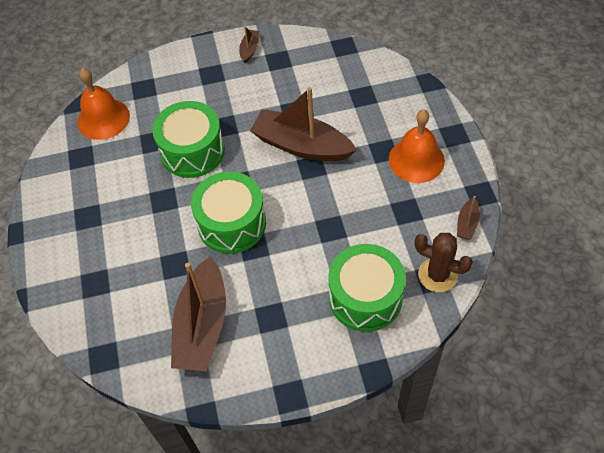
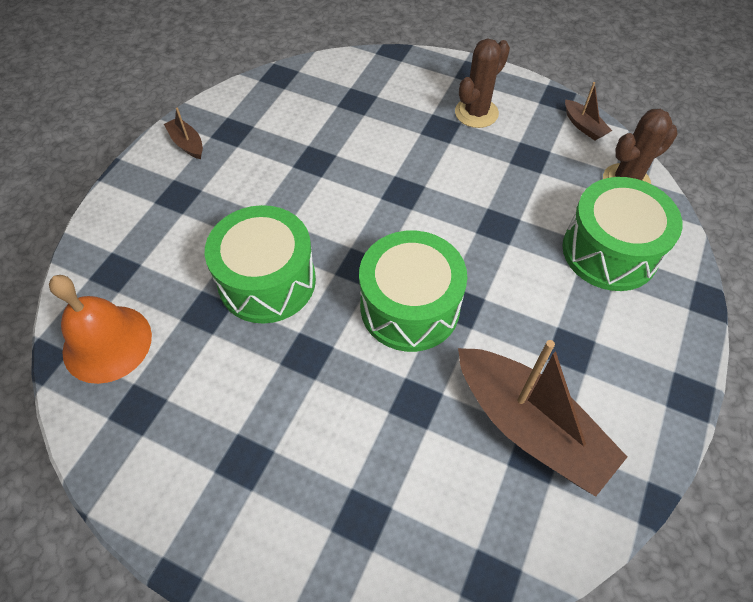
camera: 55 degrees left, 0 degrees up
(301, 145) = (367, 182): brown boat -> none
(416, 160) = (476, 113): orange bell -> brown cactus

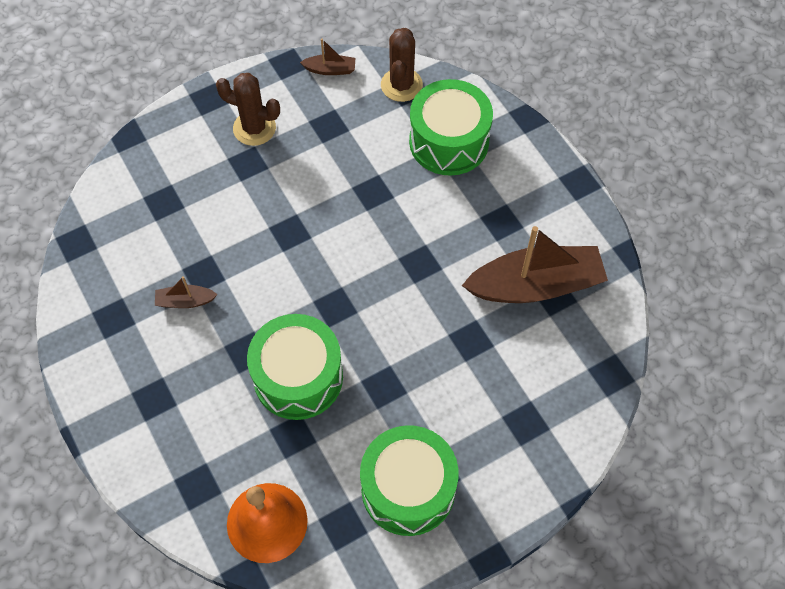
camera: 55 degrees left, 5 degrees up
(187, 144) = (97, 361): brown boat -> brown boat (185, 301)
(410, 307) = (396, 295): green drum -> green drum (408, 489)
(476, 113) = (254, 128): brown cactus -> brown cactus turned 60 degrees counterclockwise

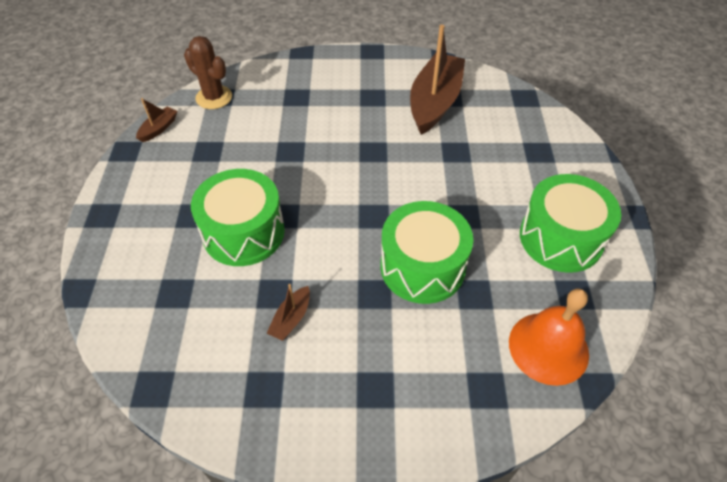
camera: 60 degrees left, 10 degrees down
(254, 128) = (164, 196): brown cactus -> none
(449, 141) = (285, 94): green drum -> green drum (243, 232)

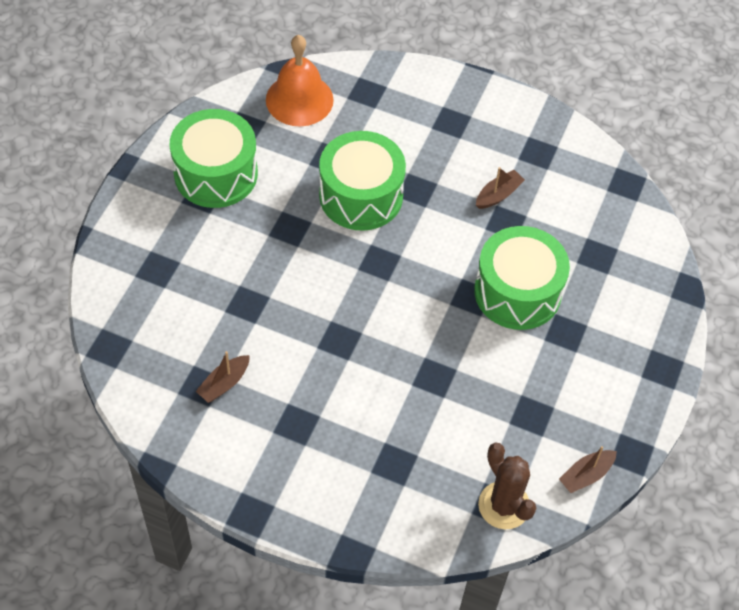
camera: 160 degrees left, 5 degrees up
(435, 102) = (224, 383): brown boat -> brown boat, size x0.43

